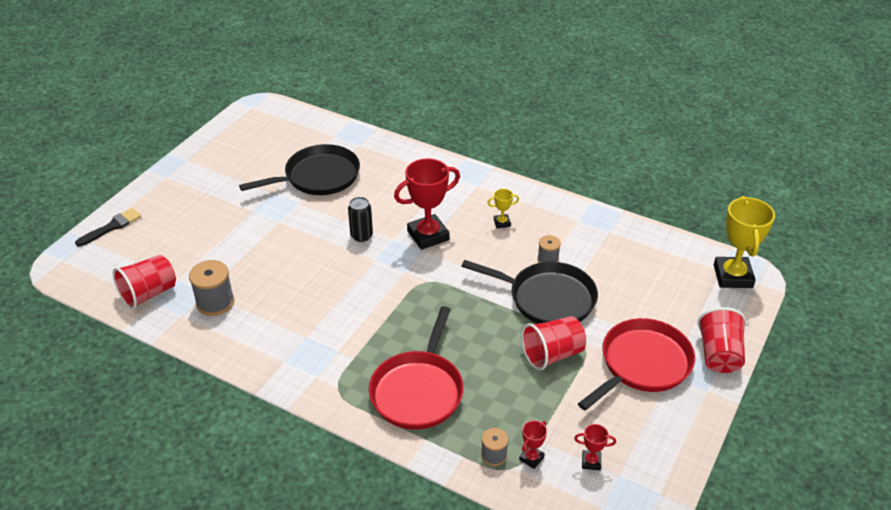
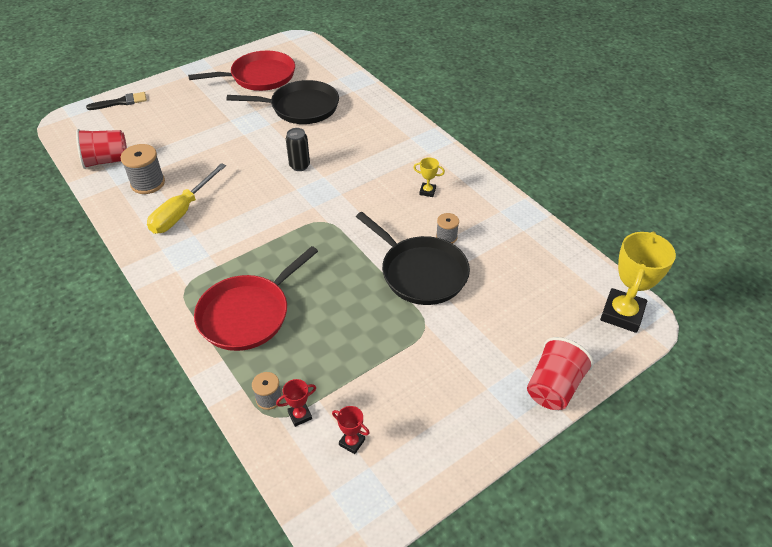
camera: 25 degrees right, 5 degrees up
(276, 319) = (182, 212): none -> yellow screwdriver
(428, 235) = (355, 182): red trophy -> none
(552, 354) = (388, 325): red cup -> none
(642, 364) = (468, 367): red pan -> red pan (259, 76)

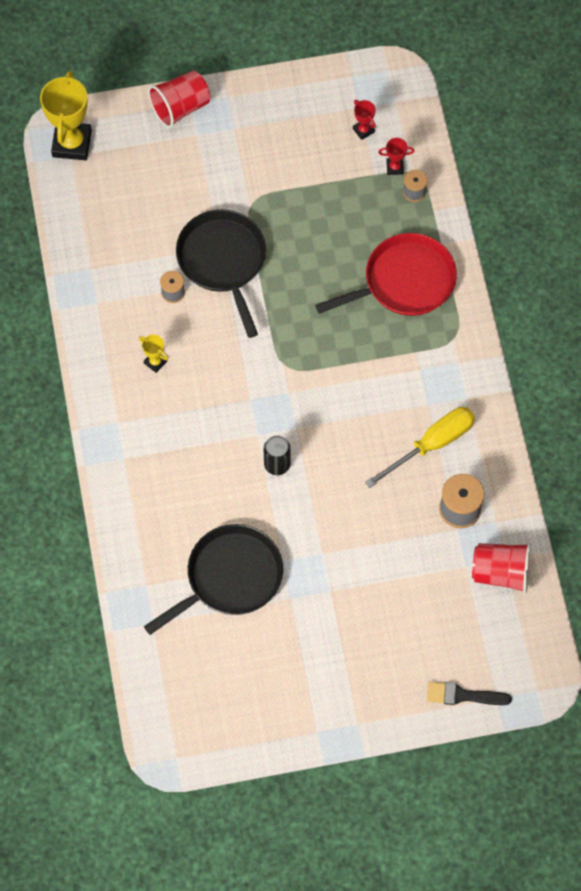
camera: 155 degrees left, 20 degrees up
(259, 76) = (258, 675): red pan -> none
(301, 107) = (230, 577): black pan -> black pan turned 120 degrees clockwise
(622, 314) = (72, 143): yellow trophy -> yellow trophy turned 45 degrees counterclockwise

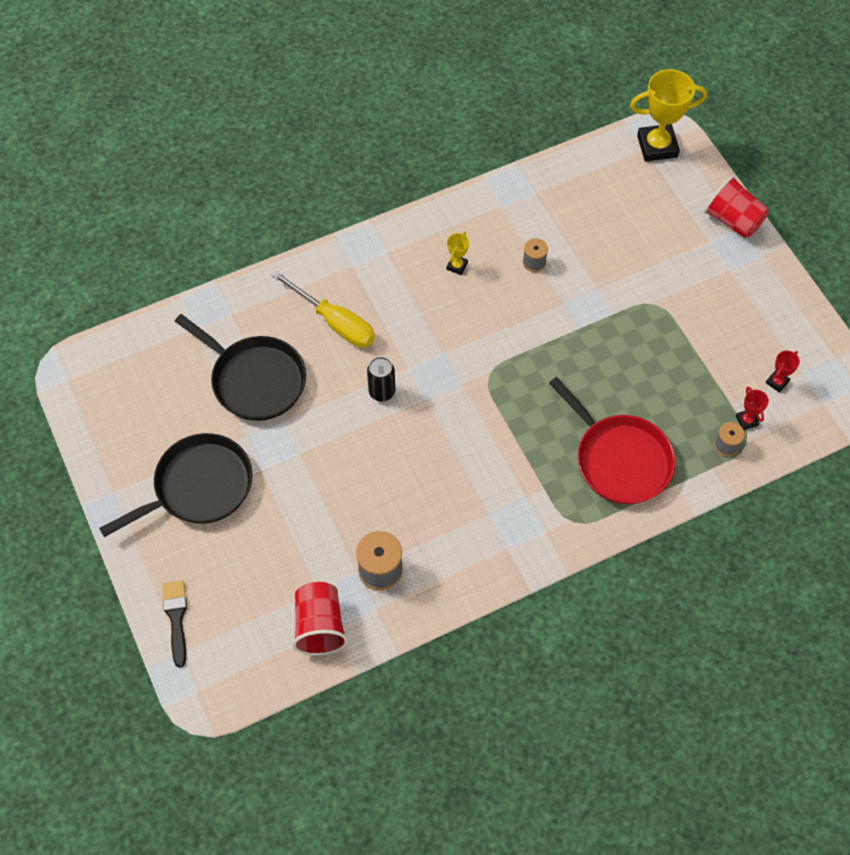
camera: 75 degrees right, 5 degrees down
(223, 261) = (582, 295): black pan -> black pan (199, 487)
(432, 444) = (444, 527): yellow screwdriver -> yellow screwdriver (334, 322)

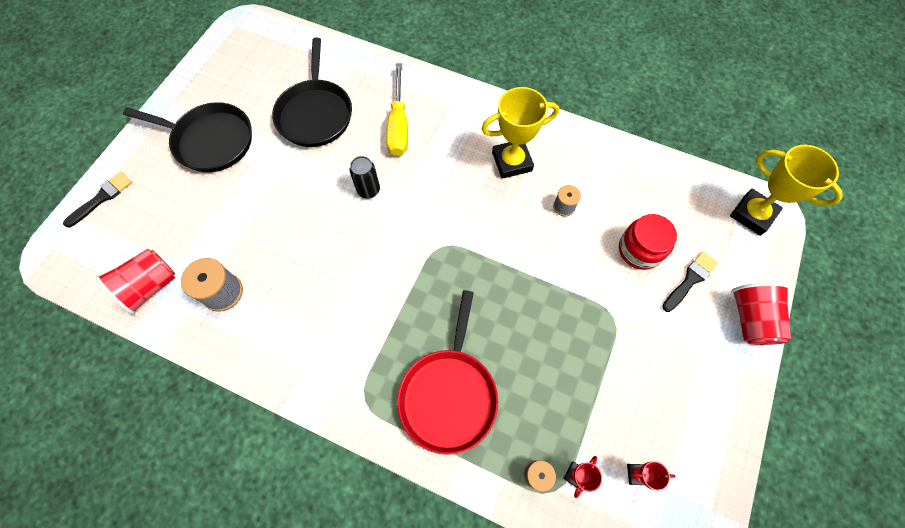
camera: 50 degrees right, 5 degrees up
(457, 266) = (512, 162): yellow trophy -> yellow trophy, size x2.18
(618, 242) = (640, 250): none -> red jar
(671, 231) = (690, 280): none -> black brush

